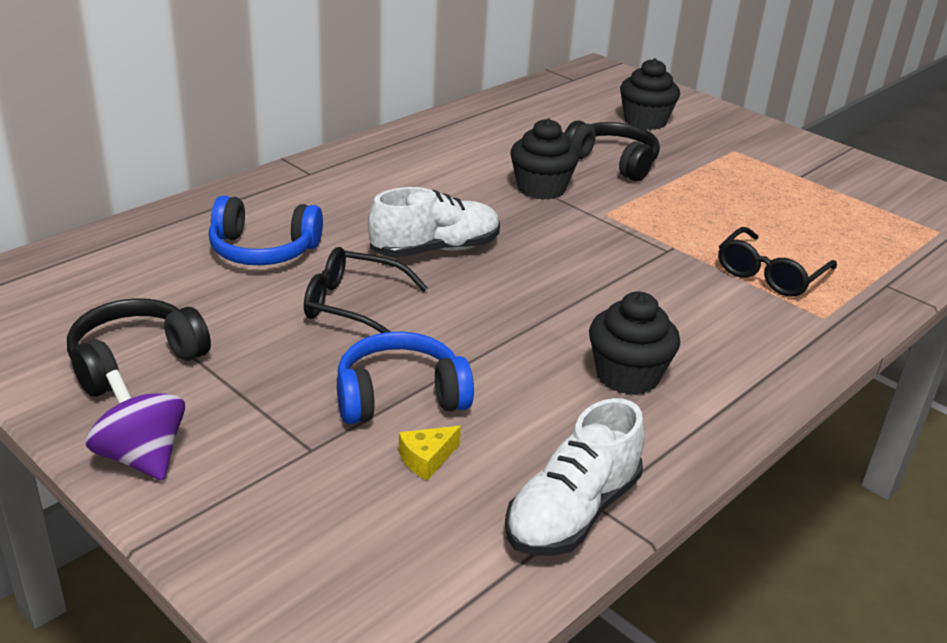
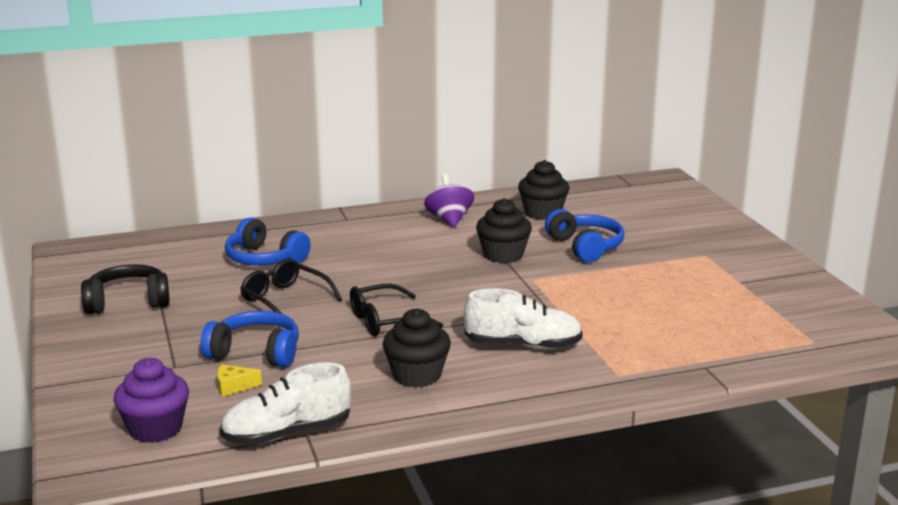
camera: 30 degrees right, 10 degrees down
(142, 457) = (83, 348): purple spinning top -> purple spinning top (449, 220)
(391, 564) = (155, 429): none -> purple cupcake
(435, 249) = (377, 279): white shoe -> white shoe (523, 345)
(613, 162) = (585, 247): black headphones -> blue headphones
(645, 121) = (653, 223): black cupcake -> black cupcake (542, 213)
(770, 274) = (612, 340): black glasses -> black glasses (385, 321)

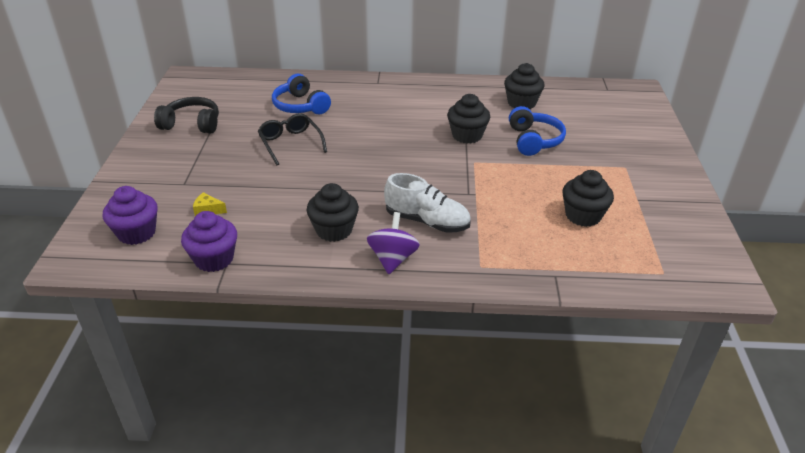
camera: 20 degrees right, 15 degrees up
(255, 353) = (241, 184): blue headphones -> none
(287, 433) = (214, 259): white shoe -> purple cupcake
(385, 321) = (344, 177): black glasses -> none
(449, 220) = (448, 96): purple spinning top -> purple spinning top (393, 259)
(694, 307) = (583, 216): none -> black cupcake

